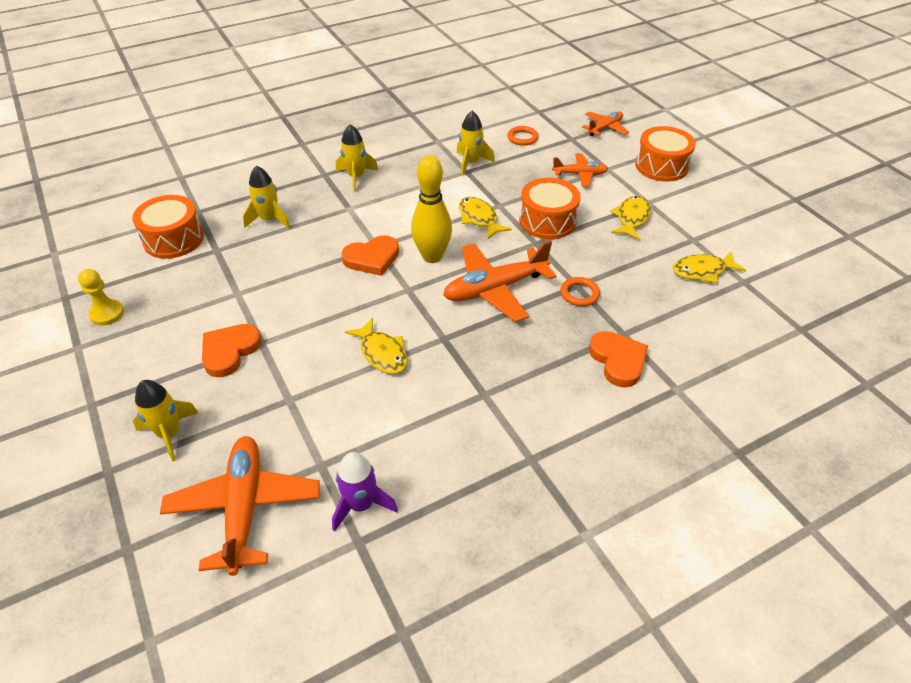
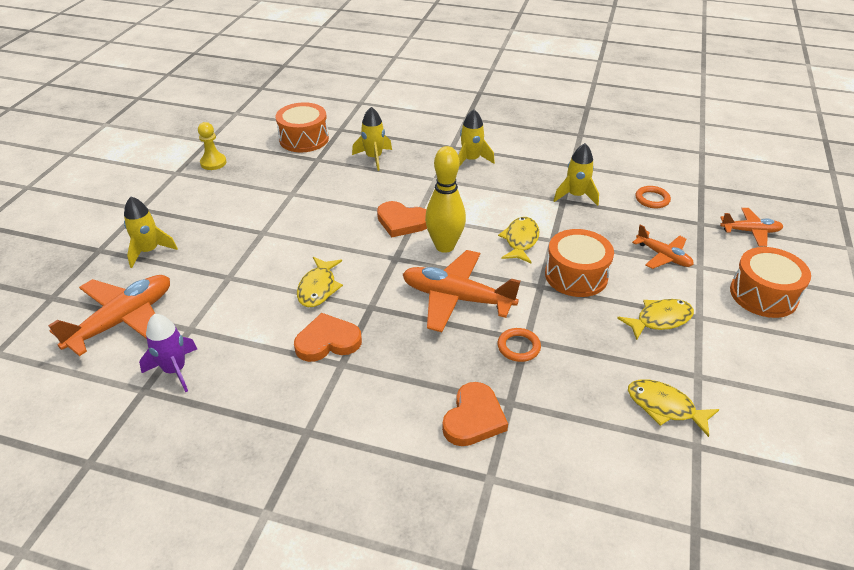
camera: 45 degrees right, 5 degrees down
(229, 351) = (239, 225): orange heart -> orange heart (327, 341)

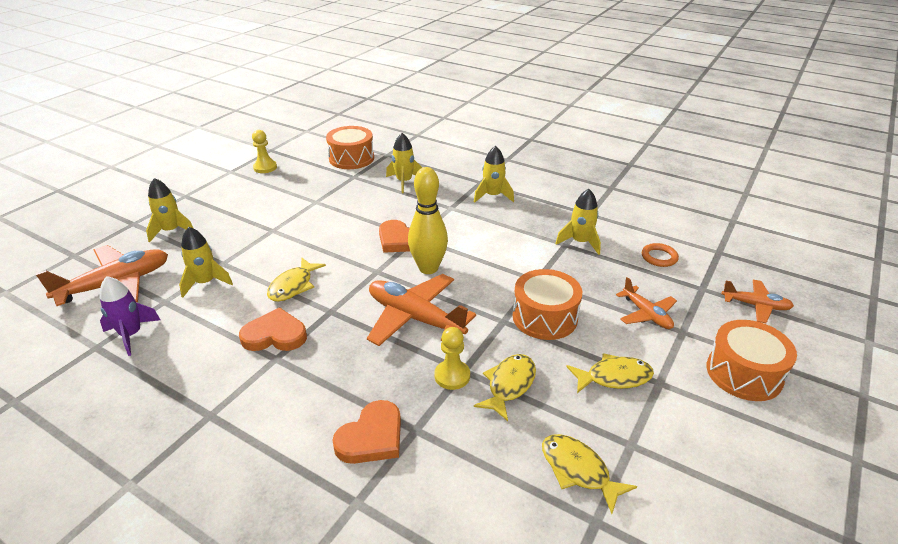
camera: 15 degrees right, 5 degrees down
(222, 301) = (205, 283): none -> yellow rocket
(518, 347) = (452, 376): orange ring -> yellow pawn
(520, 241) = (504, 275): yellow fish -> yellow fish (509, 385)

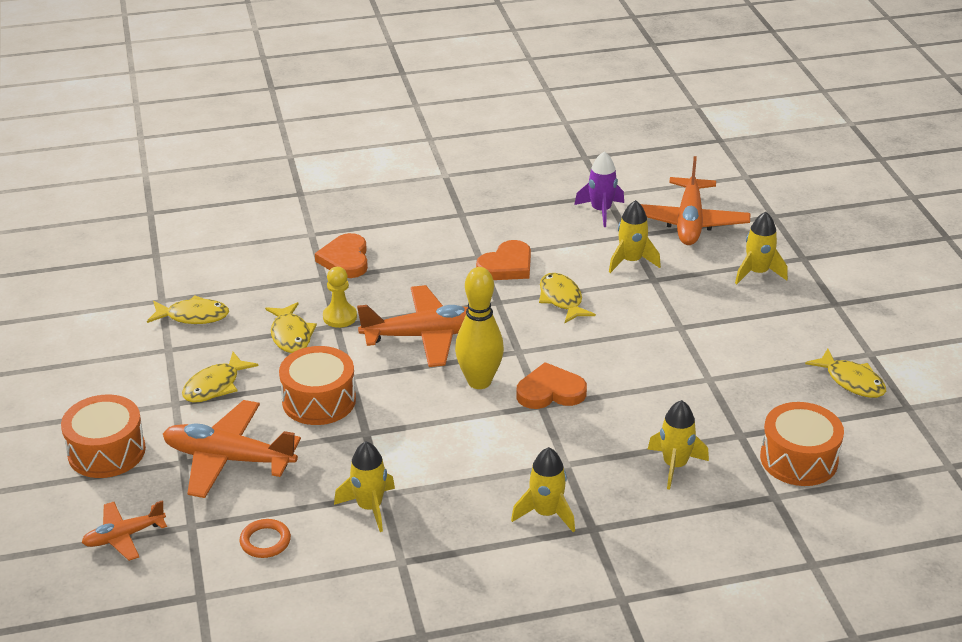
camera: 135 degrees right, 0 degrees up
(265, 167) = (851, 381): yellow pawn -> yellow fish
(646, 314) = (229, 459): orange plane -> orange plane, size x1.76

